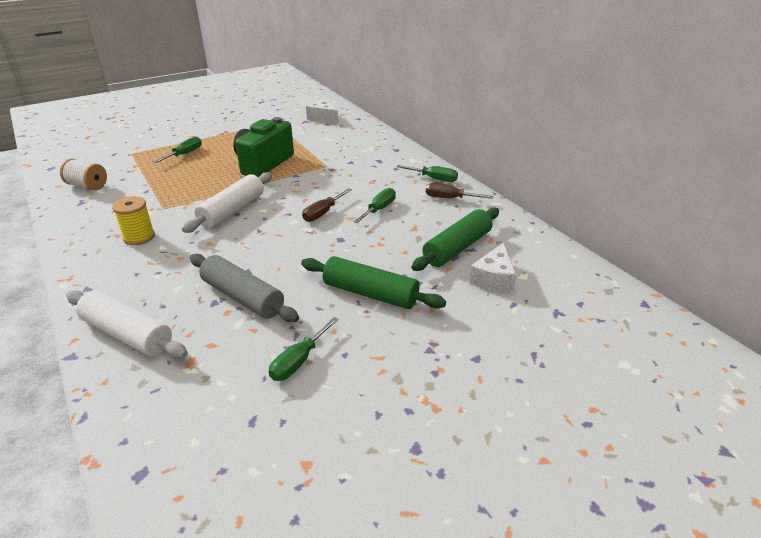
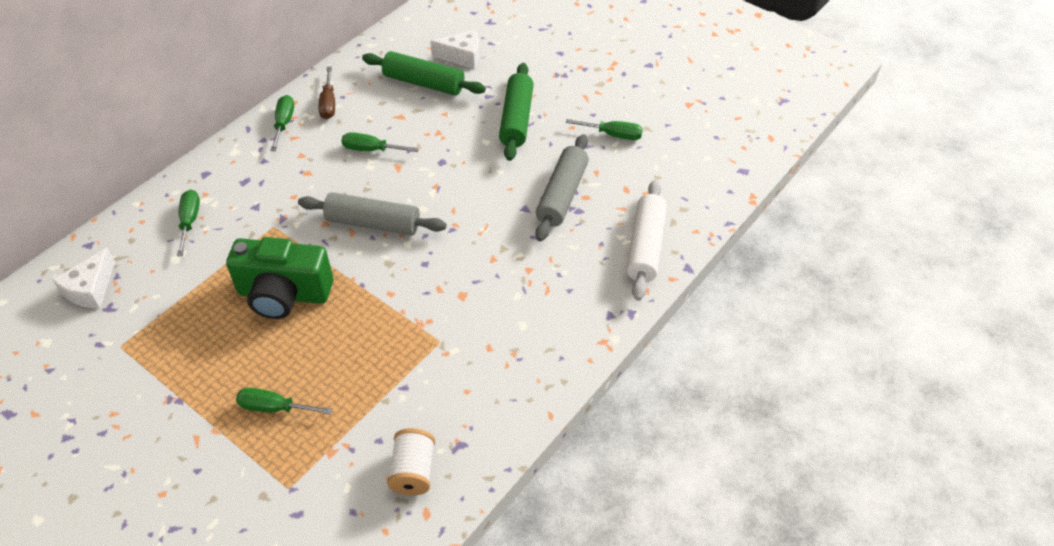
camera: 110 degrees left, 15 degrees up
(139, 237) = (509, 327): yellow spool -> none
(232, 210) = (420, 270): white rolling pin -> none
(296, 199) = (373, 223): none -> grey rolling pin
(323, 213) = (396, 191): brown screwdriver -> none
(354, 143) = (190, 221): none -> green screwdriver

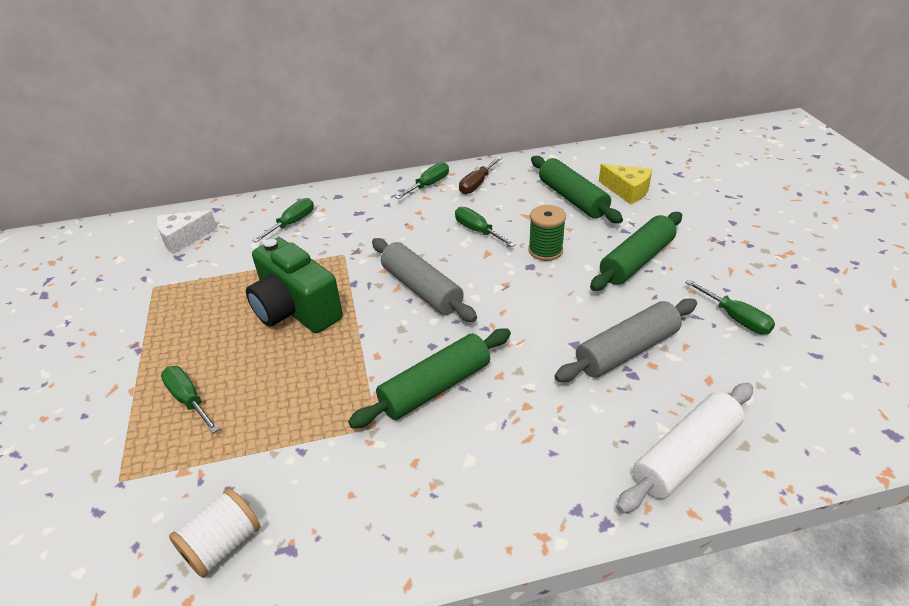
camera: 40 degrees right, 10 degrees down
(442, 142) = (545, 251): none -> green spool
(456, 291) = (435, 387): none -> green rolling pin
(462, 56) = (627, 191): white cheese -> yellow cheese

